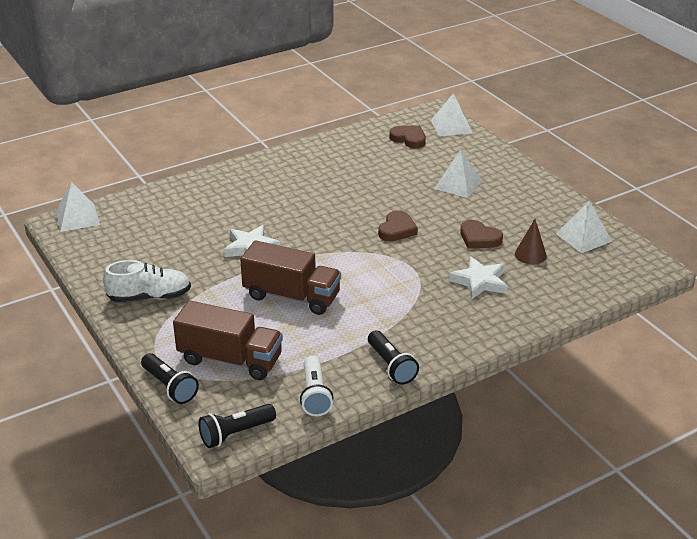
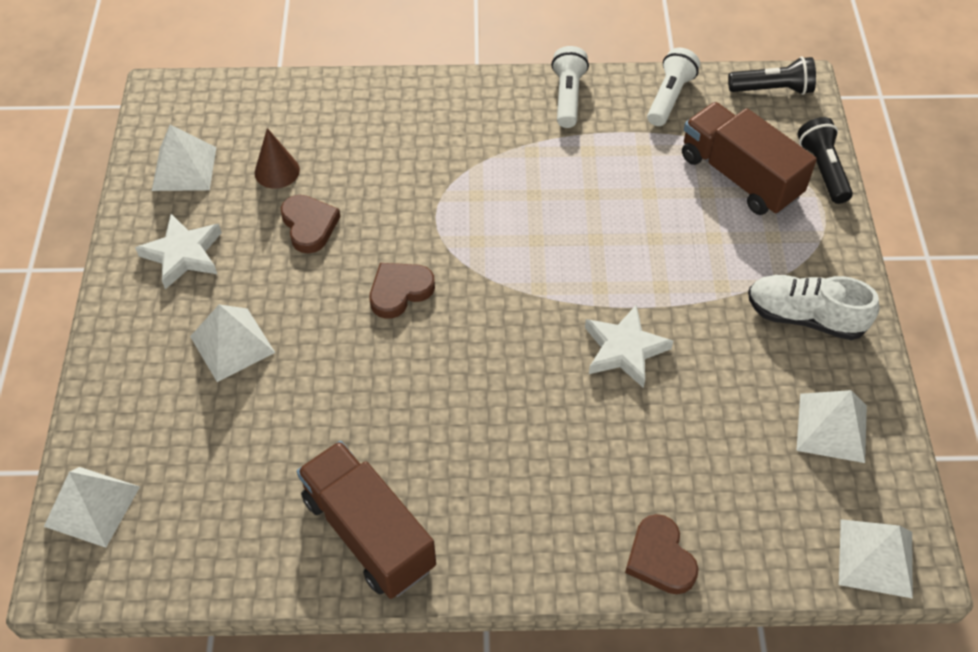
camera: 150 degrees left, 20 degrees up
(115, 255) = (831, 427): none -> white pyramid
(292, 296) = (617, 236): brown truck -> brown truck (368, 533)
(391, 366) = (567, 97): black flashlight -> white flashlight
(409, 139) = (195, 505): brown heart -> brown heart (660, 558)
(480, 282) = (376, 159): white star -> white star (183, 254)

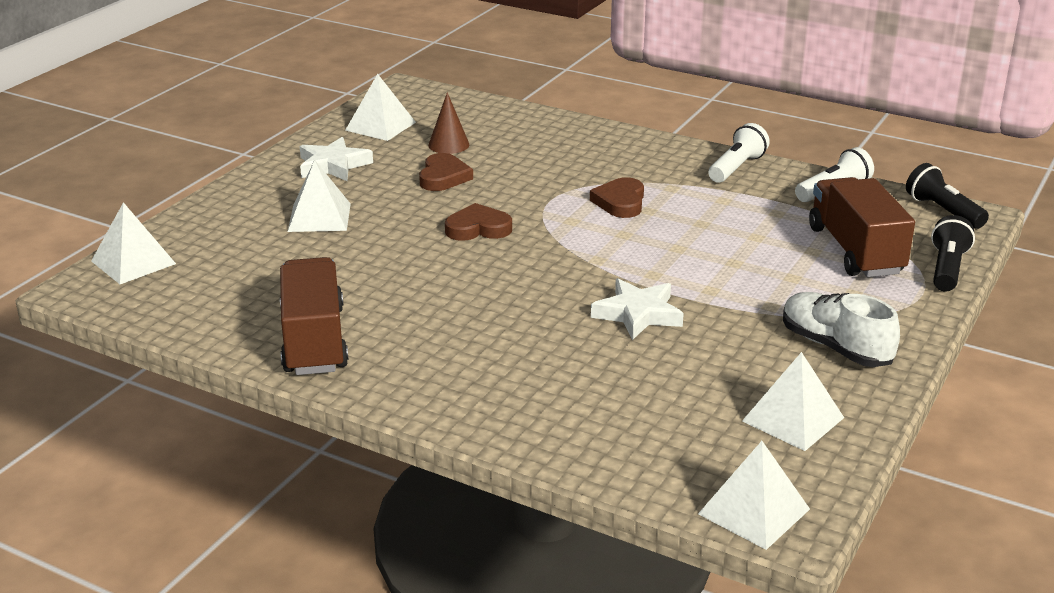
camera: 30 degrees right, 25 degrees down
(660, 558) = (542, 438): brown heart -> brown heart (620, 202)
(772, 89) = (943, 211): black flashlight -> black flashlight turned 150 degrees counterclockwise

